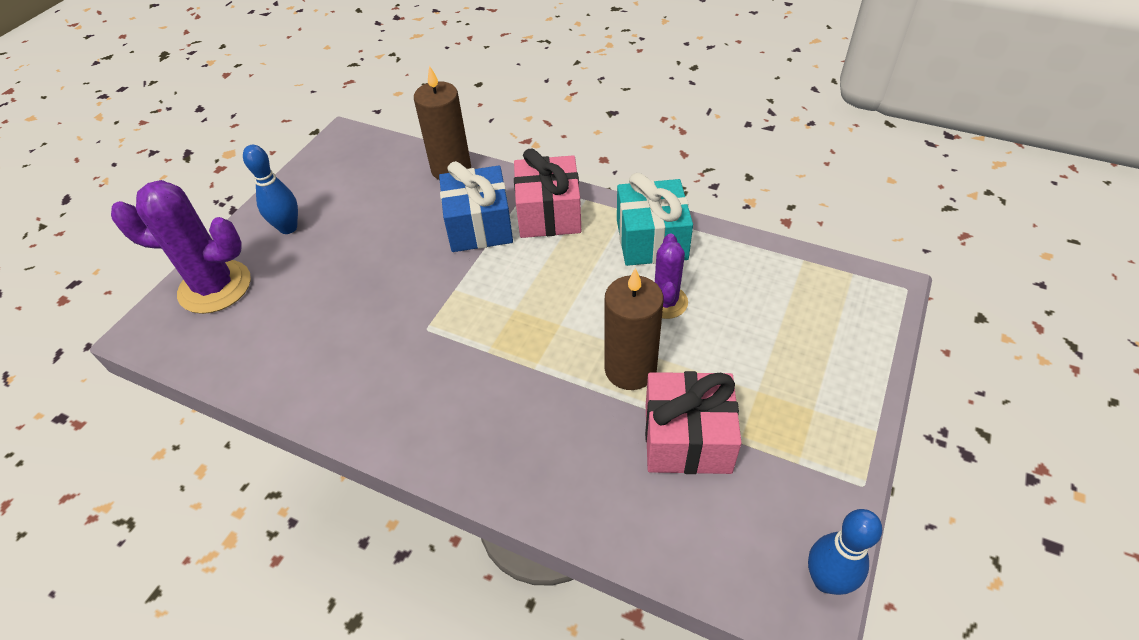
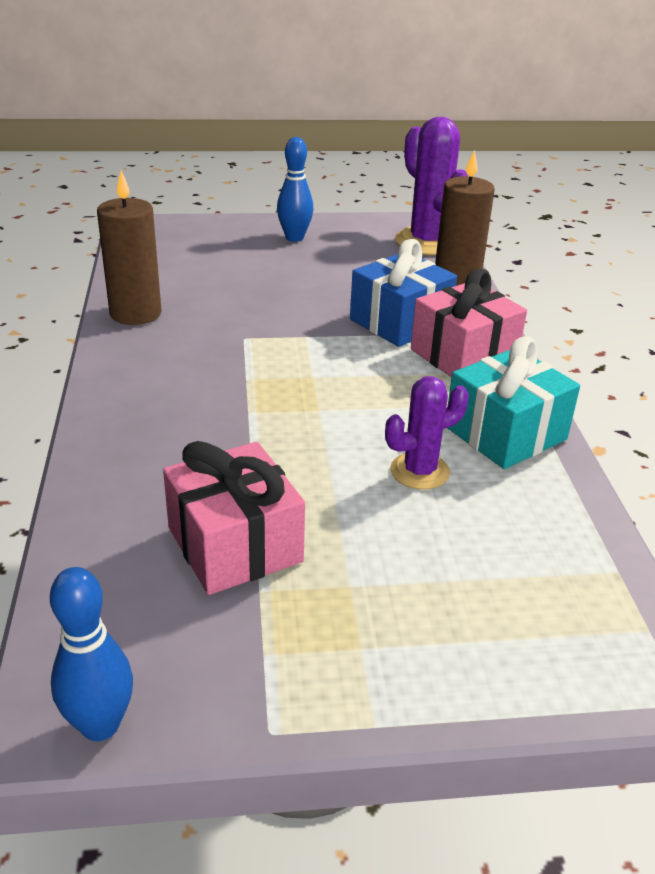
camera: 55 degrees right, 15 degrees down
(215, 287) = (202, 233): purple cactus -> purple cactus (428, 242)
(630, 369) = (298, 474): brown candle -> brown candle (135, 313)

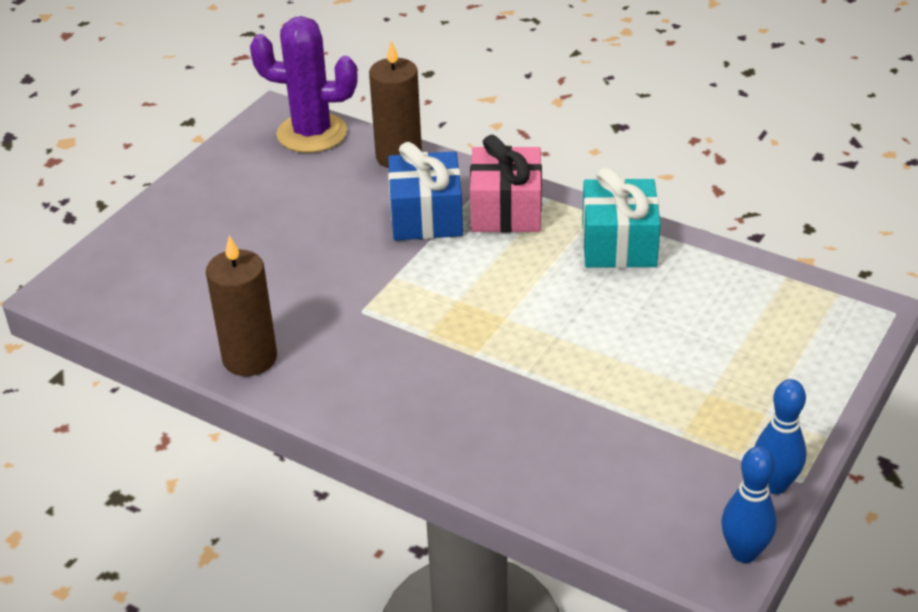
camera: 50 degrees left, 5 degrees up
(235, 544) = (626, 428): pink gift -> none
(294, 238) = (212, 203): blue bowling pin -> blue bowling pin (774, 485)
(419, 471) = (624, 305): purple cactus -> none

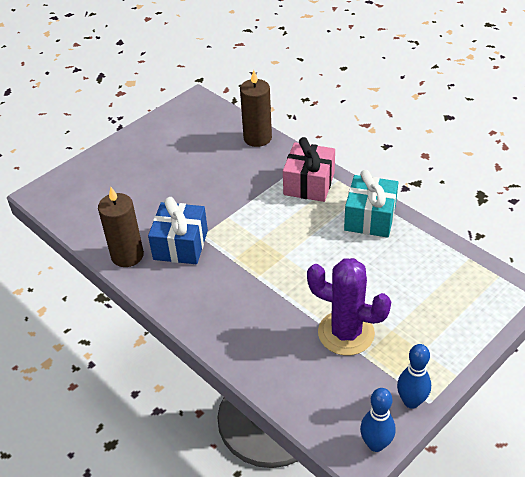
camera: 15 degrees right, 5 degrees up
(312, 133) = (212, 115): purple cactus -> purple cactus (346, 333)
(426, 216) = (260, 180): blue gift -> blue gift (181, 245)

